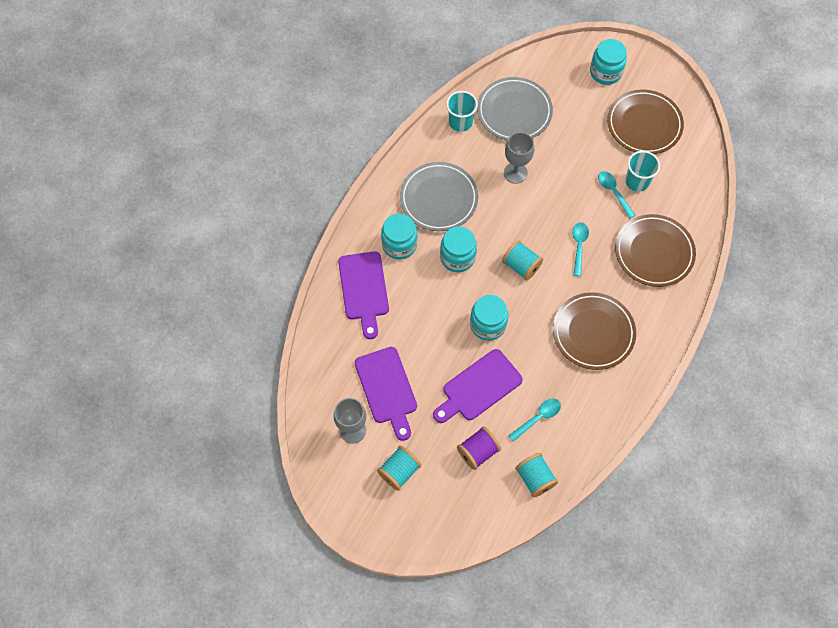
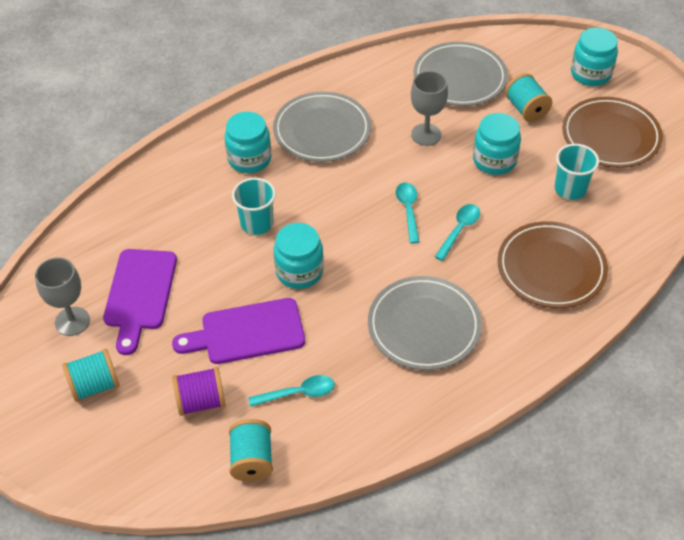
camera: 25 degrees right, 15 degrees down
(364, 290) = (181, 188): purple cutting board -> none
(457, 257) = (307, 193): turquoise jar -> turquoise jar (494, 160)
(460, 122) = (392, 69): turquoise cup -> turquoise cup (257, 223)
(521, 266) = (376, 226): turquoise spool -> turquoise spool (526, 109)
(593, 332) = (424, 326): brown plate -> grey plate
(613, 192) = (534, 190): turquoise spoon -> turquoise spoon (408, 210)

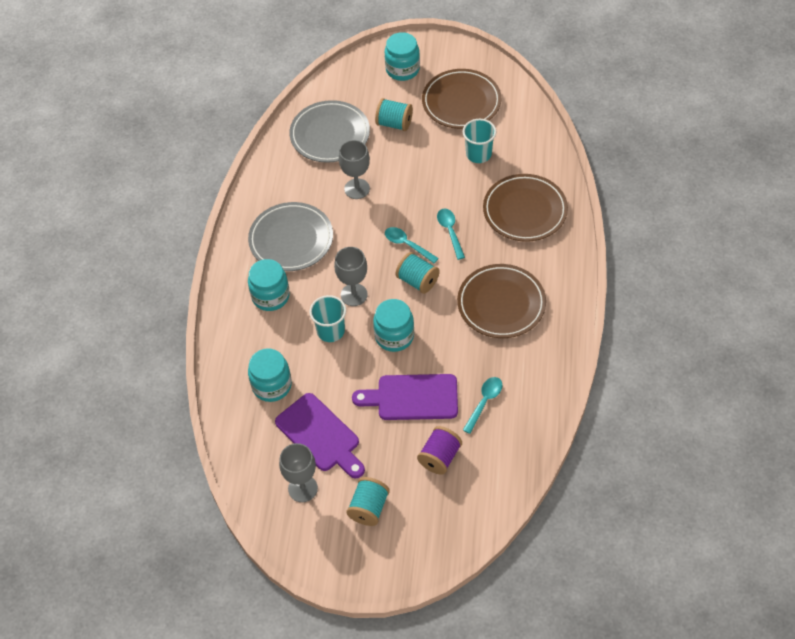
camera: 45 degrees left, 5 degrees up
(246, 332) = (412, 397): purple cutting board -> purple cutting board turned 60 degrees clockwise
(252, 460) = (508, 459): turquoise spool -> turquoise spool (417, 281)
(312, 212) = (354, 295): none -> grey goblet
(424, 326) = (501, 304): grey plate -> brown plate
(494, 160) = (416, 172): turquoise jar -> turquoise jar (272, 385)

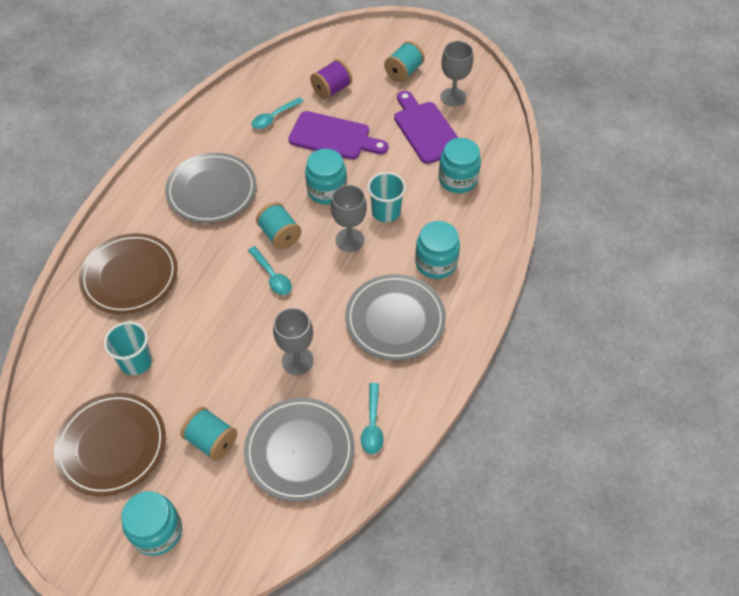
camera: 165 degrees left, 0 degrees up
(450, 232) = (220, 277): turquoise spoon -> turquoise spoon (372, 425)
(501, 304) = (212, 191): brown plate -> grey plate

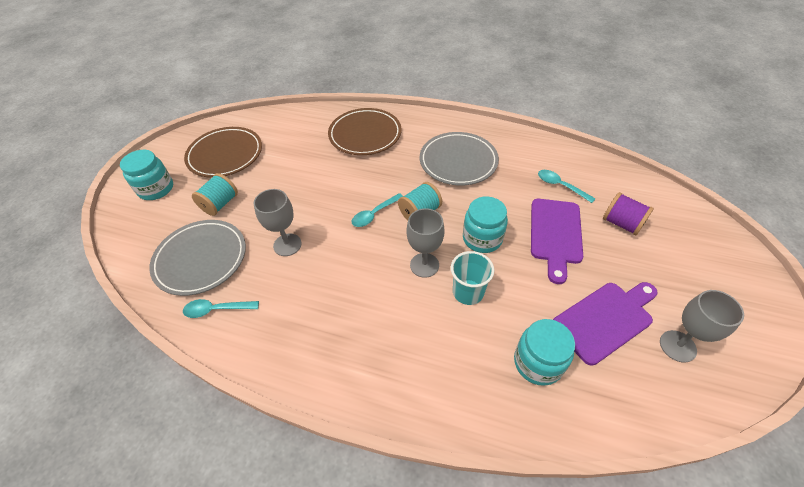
camera: 85 degrees right, 5 degrees down
(136, 362) = (291, 152): turquoise cup -> none
(395, 320) = (331, 316): grey plate -> none
(403, 72) = (689, 286): turquoise spool -> none
(436, 263) = (407, 348): turquoise jar -> none

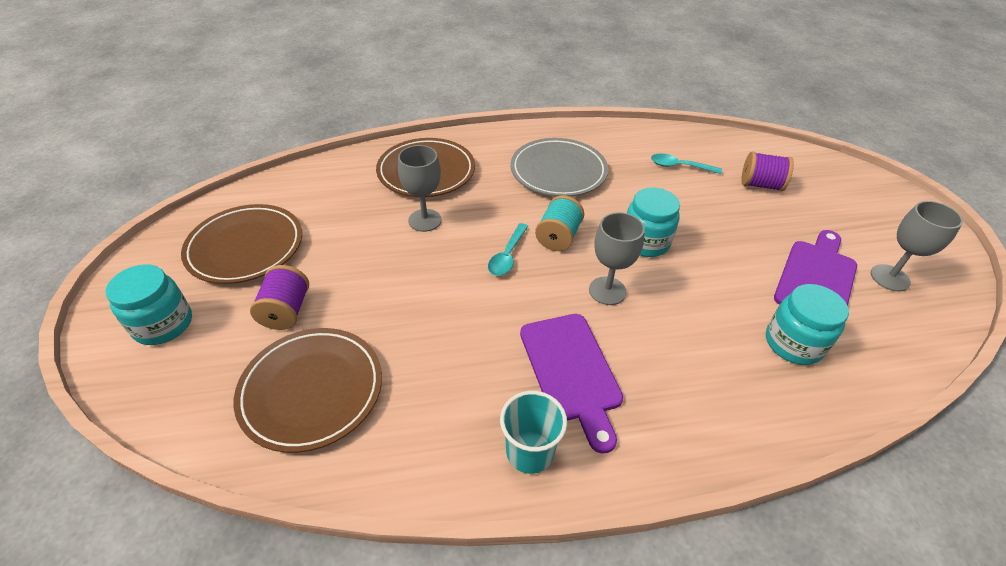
camera: 30 degrees left, 5 degrees down
(201, 259) = (312, 391): grey plate -> brown plate
(216, 310) = (386, 445): turquoise spoon -> none
(220, 204) = (286, 311): turquoise spool -> purple spool
(287, 245) = (424, 328): grey goblet -> grey goblet (425, 220)
(468, 292) = (674, 301): turquoise cup -> turquoise cup (529, 452)
(555, 234) = (711, 214): purple cutting board -> purple cutting board (571, 372)

